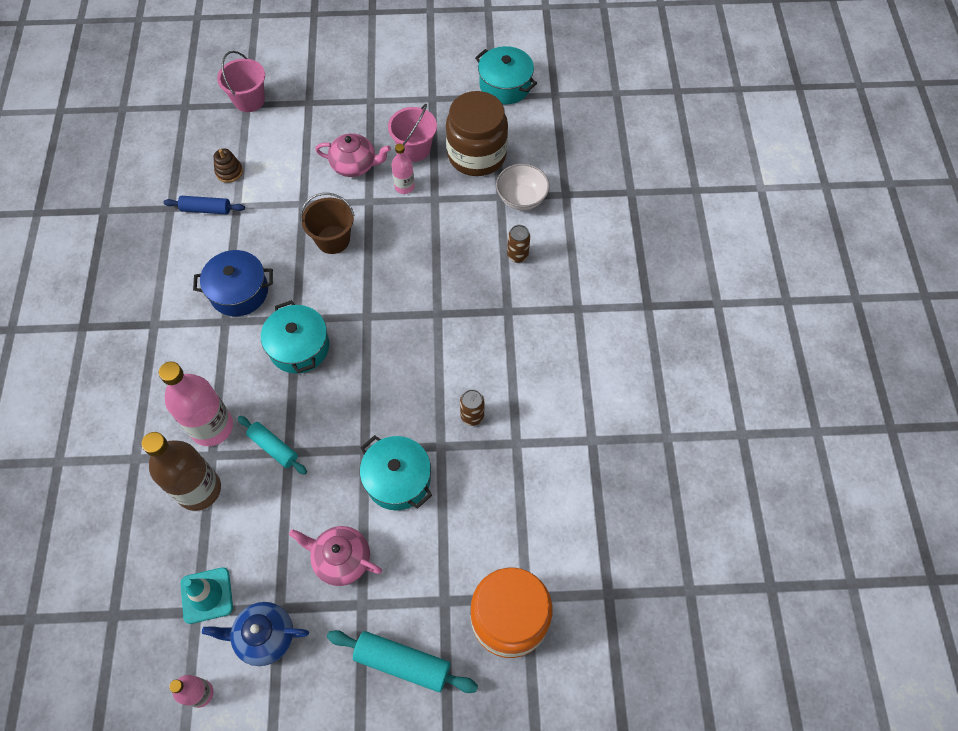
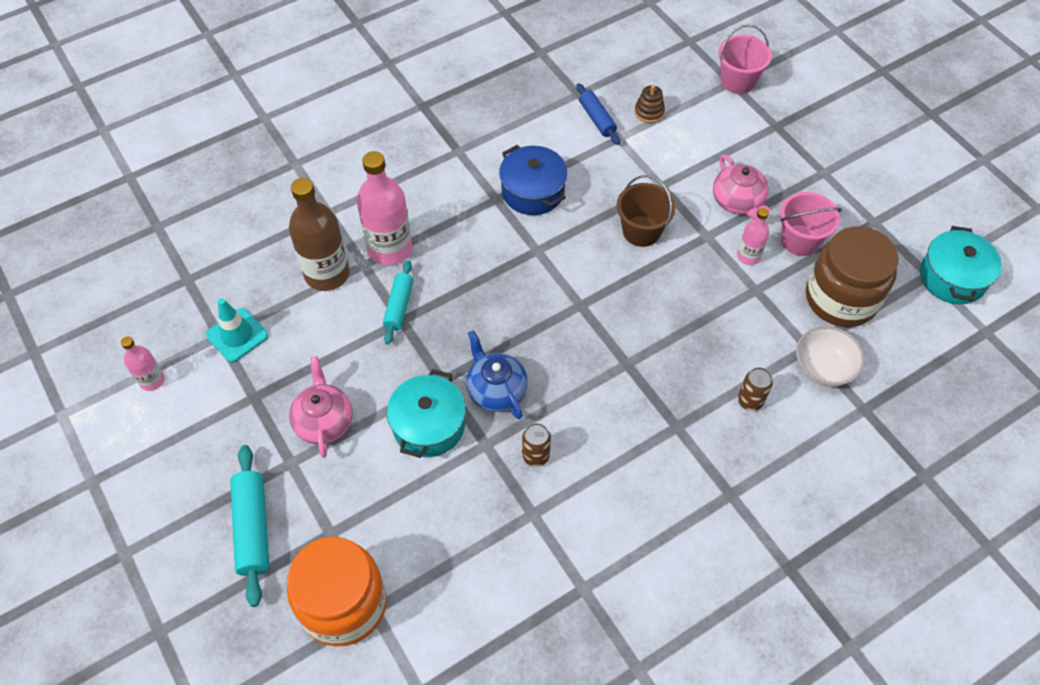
camera: 60 degrees right, 5 degrees down
(264, 636) = (223, 400): blue teapot -> blue teapot (496, 390)
(299, 347) = (510, 269): turquoise pot -> none

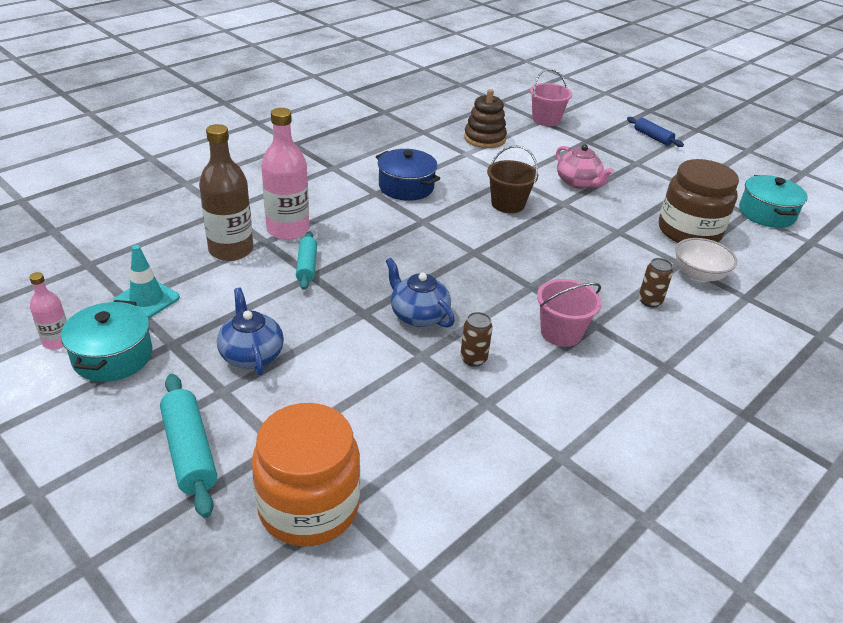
camera: 15 degrees left, 20 degrees down
(324, 421) = (251, 355): pink teapot -> blue teapot
(428, 425) = (360, 347): turquoise pot -> turquoise pot (113, 356)
(597, 119) = (444, 144): blue rolling pin -> blue rolling pin (652, 137)
(649, 112) = (484, 138): brown stacking toy -> brown stacking toy, size x1.71
(748, 256) = (602, 212): pink bottle -> none
(800, 240) = (638, 201): pink bucket -> pink bucket (561, 332)

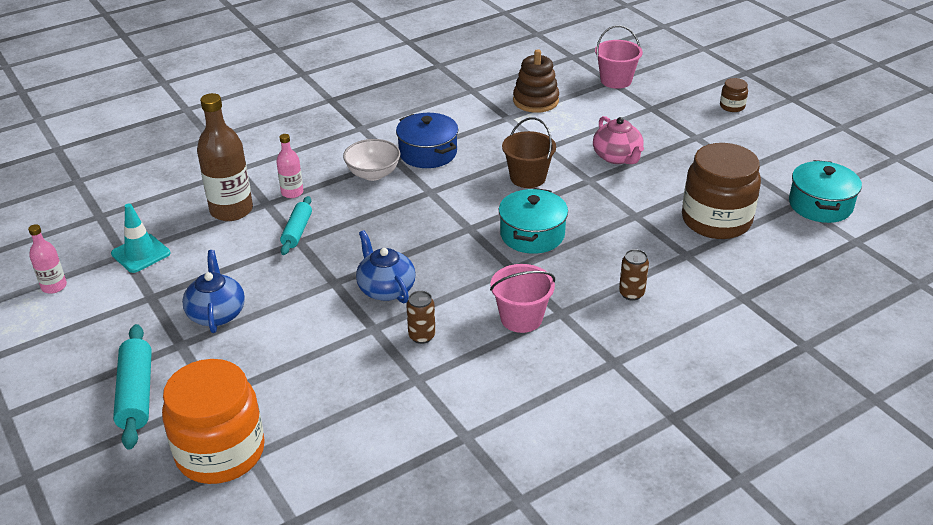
camera: 15 degrees right, 0 degrees up
(113, 356) = (96, 304): turquoise pot -> turquoise pot (532, 234)
(288, 229) = (292, 192): pink bottle -> pink bottle, size x0.53
(652, 137) = (732, 106): blue rolling pin -> brown jar
(698, 275) = (701, 269): white bowl -> white bowl (373, 174)

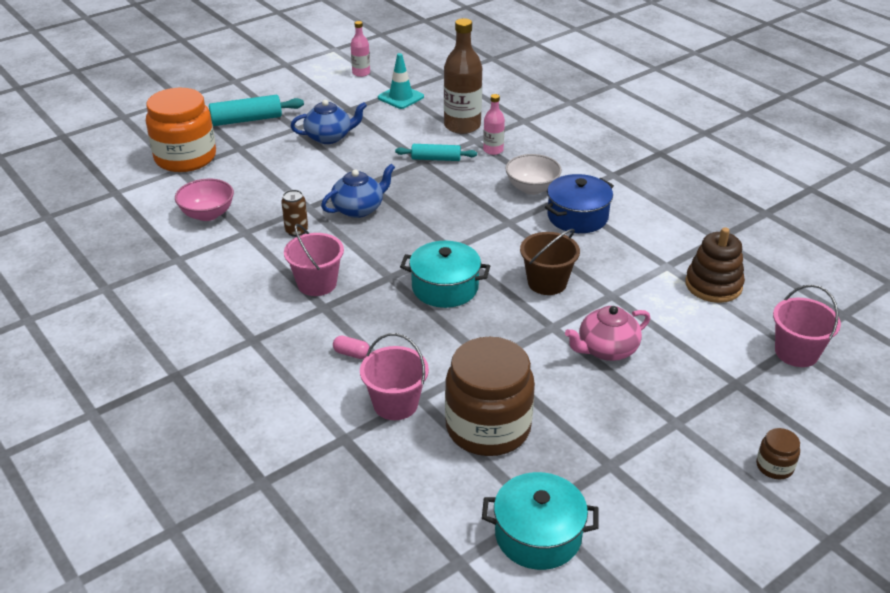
camera: 85 degrees right, 0 degrees up
(371, 416) = (207, 214): none -> pink bowl
(631, 293) = (351, 354): brown can -> pink capsule
(696, 268) = (395, 404): none -> pink bucket

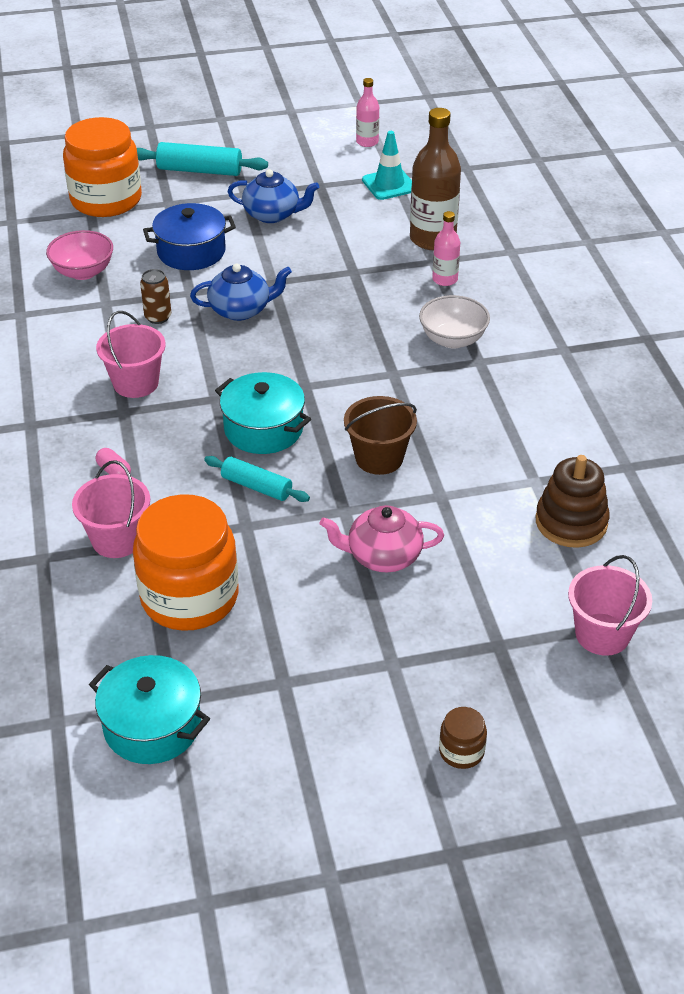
camera: 25 degrees right, 5 degrees up
(436, 159) = (370, 273): turquoise rolling pin -> turquoise rolling pin (257, 486)
(488, 427) = (189, 597): brown jar -> orange jar
(577, 217) = (478, 390): blue pot -> blue pot (191, 252)

